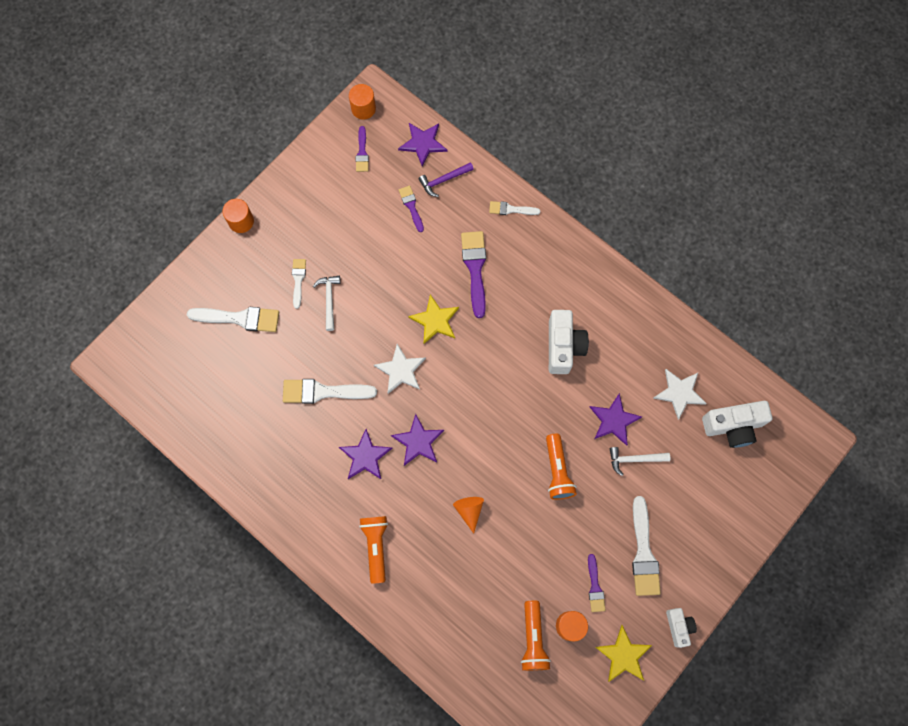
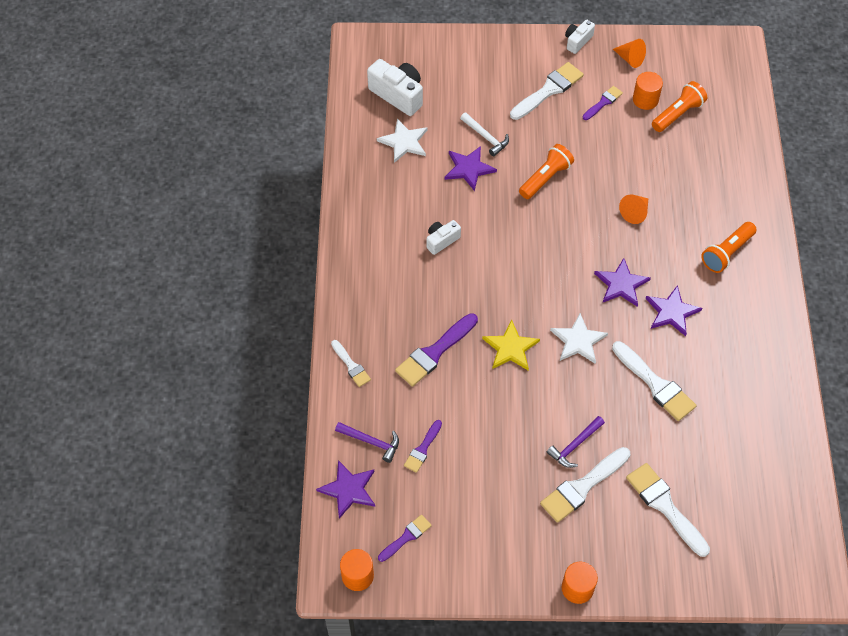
camera: 130 degrees left, 15 degrees down
(298, 280) = (582, 486): white brush -> white brush, size x1.74
(329, 300) = (575, 445): white hammer -> purple hammer
(563, 346) = (441, 241): white camera -> white camera, size x0.58
(623, 655) = (630, 59): yellow star -> orange cone

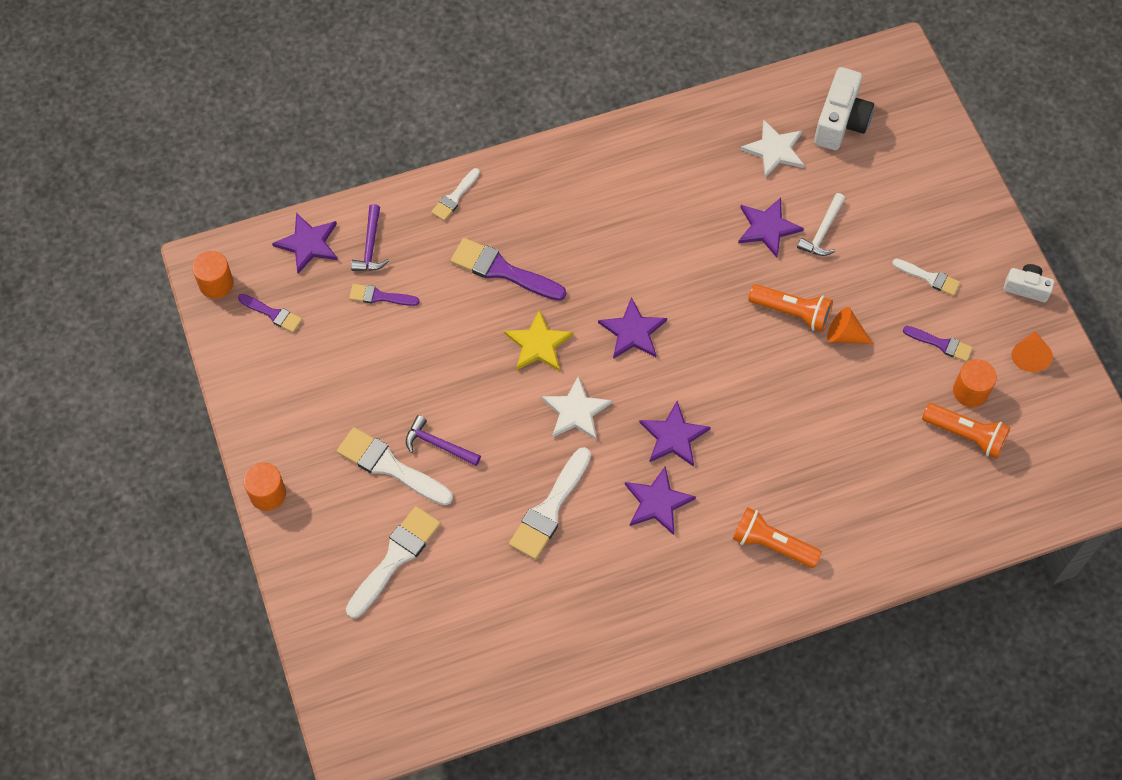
camera: 70 degrees right, 5 degrees up
(441, 241) = (653, 231): white camera -> none
(523, 282) = (633, 331): none -> purple star
(548, 90) = (929, 278): white brush -> white brush, size x0.57
(635, 213) = (785, 424): orange cone -> orange cone (844, 335)

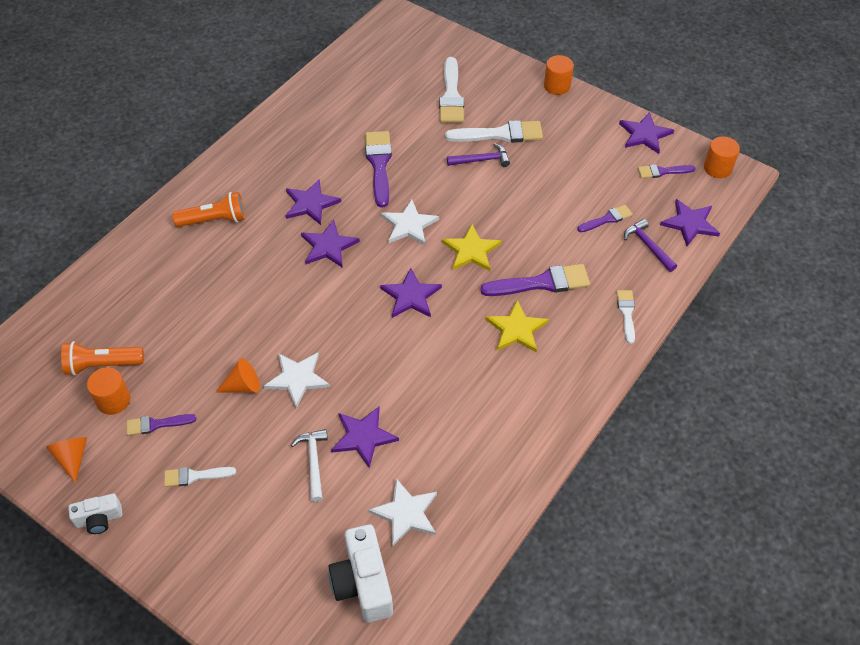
camera: 145 degrees right, 10 degrees down
(243, 368) = (645, 134): none -> purple star
(550, 508) = (379, 165): white brush -> purple brush
(563, 241) = (516, 329): none -> yellow star
(792, 312) = (297, 379): orange flashlight -> white star

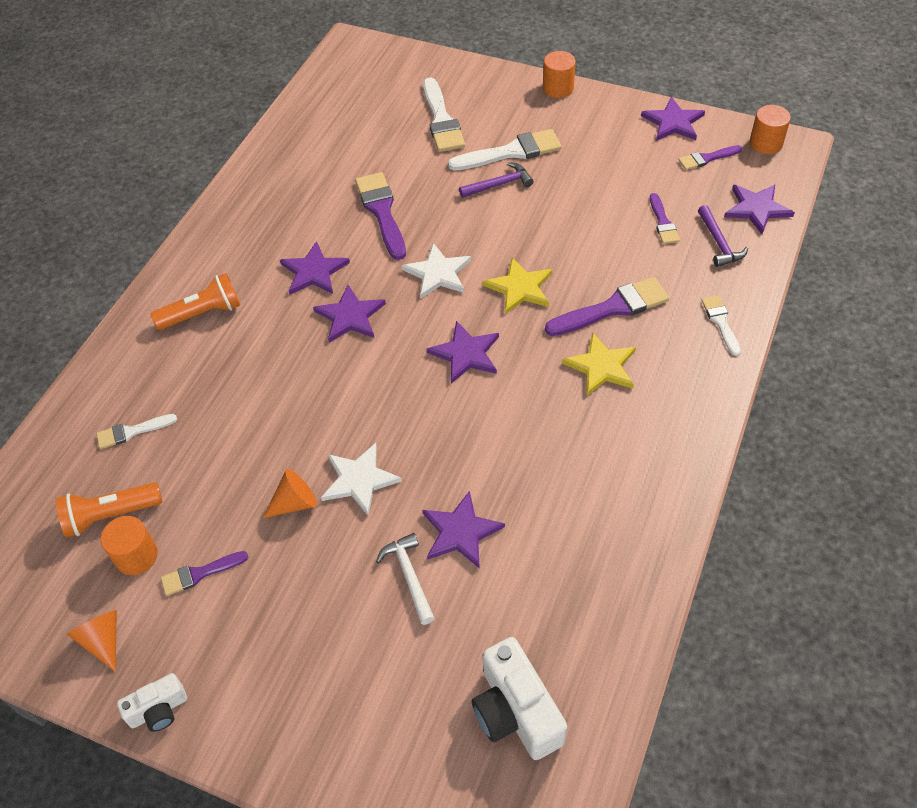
camera: 10 degrees left, 0 degrees up
(195, 476) = (267, 627): white brush -> white brush (132, 432)
(406, 513) = (540, 613): white star -> none
(607, 219) = (663, 222): purple brush -> purple brush turned 120 degrees clockwise
(648, 246) = (719, 243): purple hammer -> purple hammer turned 150 degrees counterclockwise

